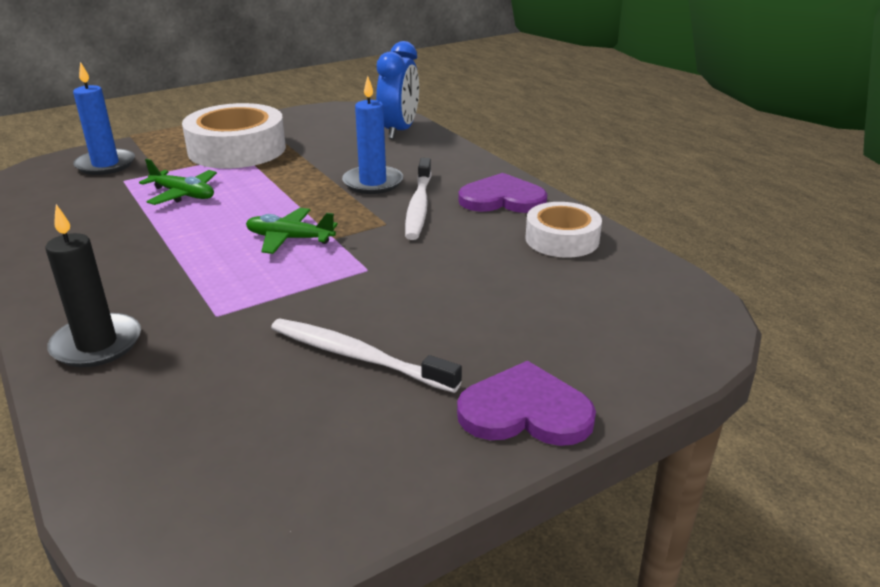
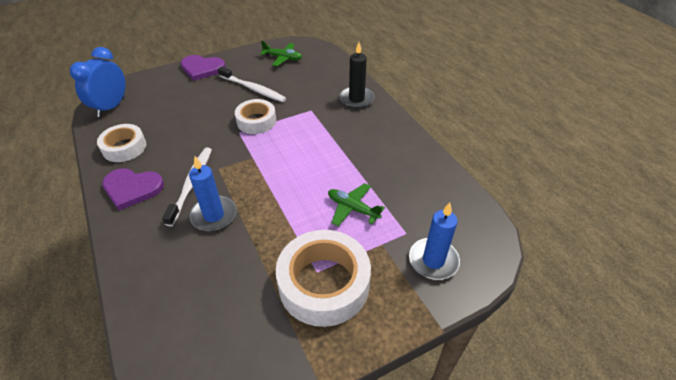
camera: 175 degrees left, 15 degrees up
(289, 239) = (277, 157): green plane -> green plane (283, 58)
(336, 288) = (256, 121): none -> white tape
(399, 131) = (159, 317): blue clock -> blue clock (111, 107)

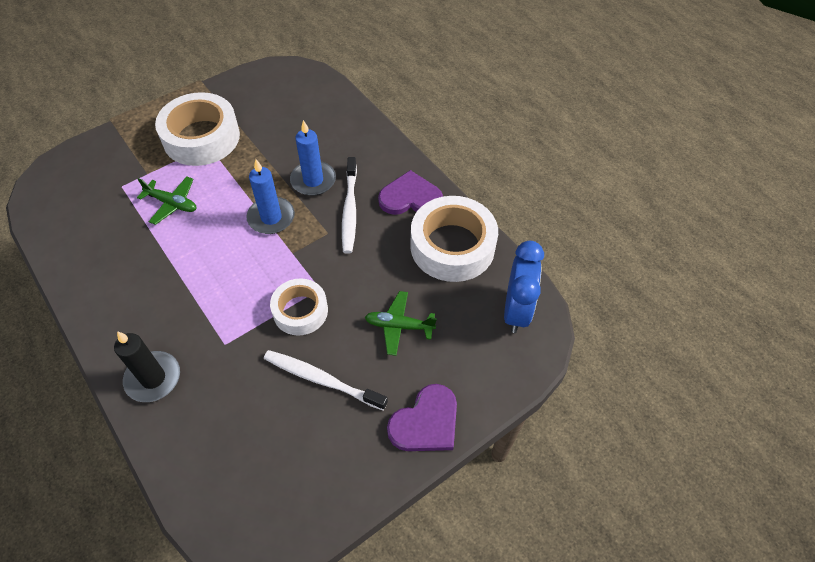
camera: 170 degrees right, 10 degrees up
(124, 147) = (452, 246): white tape -> white tape, size x1.65
(202, 68) = (426, 422): purple heart -> purple heart turned 135 degrees clockwise
(283, 58) = (287, 479): green plane -> green plane (399, 326)
(433, 260) = (102, 165): blue candle -> blue candle (271, 217)

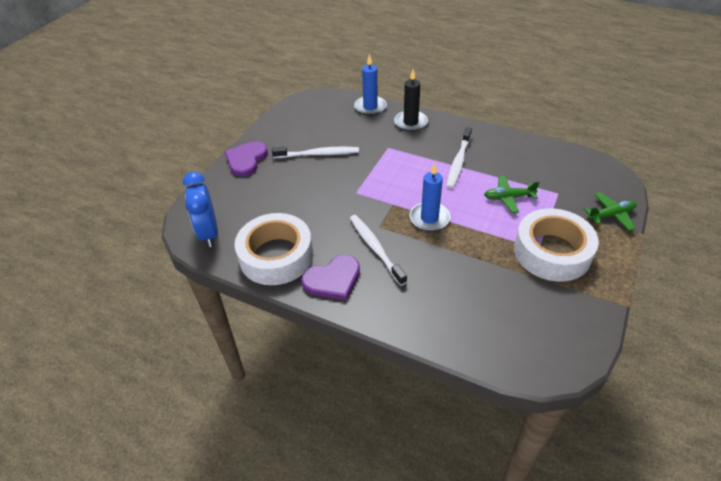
camera: 155 degrees right, 10 degrees down
(168, 274) = (458, 162): none -> white toothbrush
(300, 311) = (358, 177): white tape -> none
(313, 180) = (424, 258): blue candle -> blue candle (370, 107)
(399, 326) = (288, 194): green plane -> green plane (611, 215)

